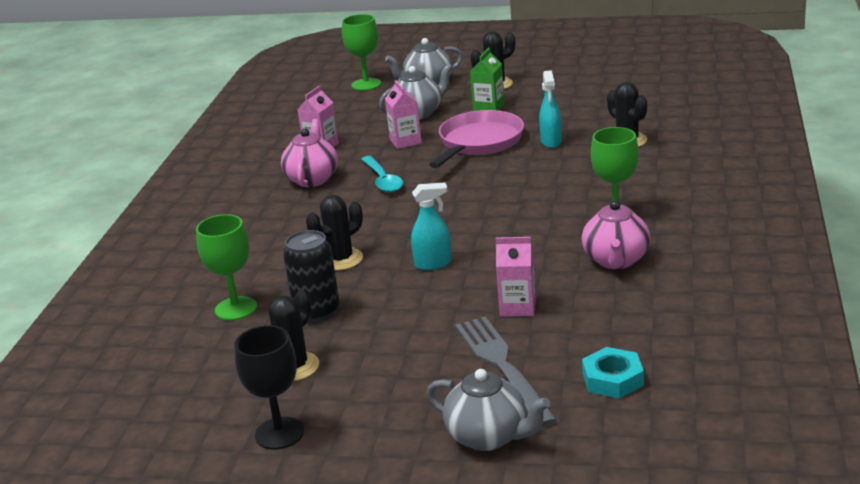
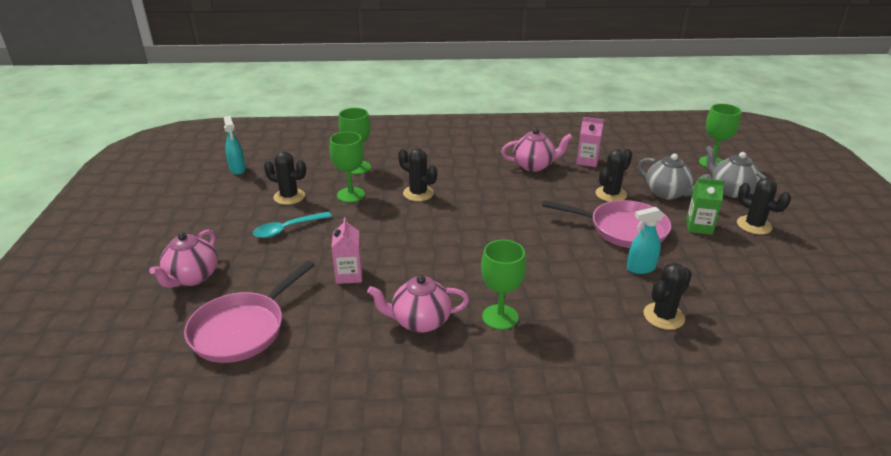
camera: 75 degrees right, 5 degrees up
(279, 433) = (222, 203): black goblet -> none
(317, 312) = (351, 195): black can -> green goblet
(383, 180) = (539, 193): turquoise spoon -> turquoise spoon (287, 229)
(405, 141) = (611, 194): pink carton -> black cactus
(433, 264) = (413, 231): turquoise spray bottle -> turquoise spray bottle (237, 169)
(489, 437) = (192, 277): grey teapot -> pink teapot
(501, 365) = (273, 275): grey fork -> none
(612, 379) = (242, 329): turquoise nut -> pink pan

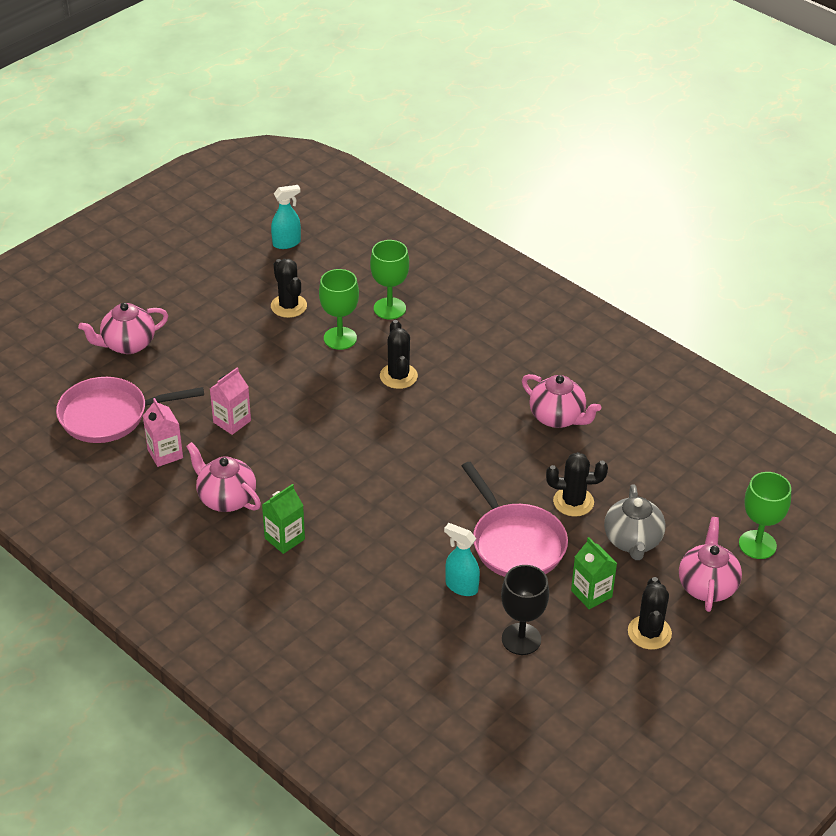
camera: 45 degrees right, 10 degrees up
(237, 169) = (287, 243): turquoise spray bottle -> turquoise spray bottle turned 135 degrees counterclockwise
(287, 229) = (244, 342): turquoise spoon -> none
(500, 317) = (284, 539): green goblet -> green carton
(587, 161) = (622, 449): pink carton -> pink carton (165, 454)
(663, 316) = (404, 634): black cactus -> none
(716, 271) = (521, 639): none -> black goblet
(730, 190) = (707, 586): grey teapot -> pink teapot

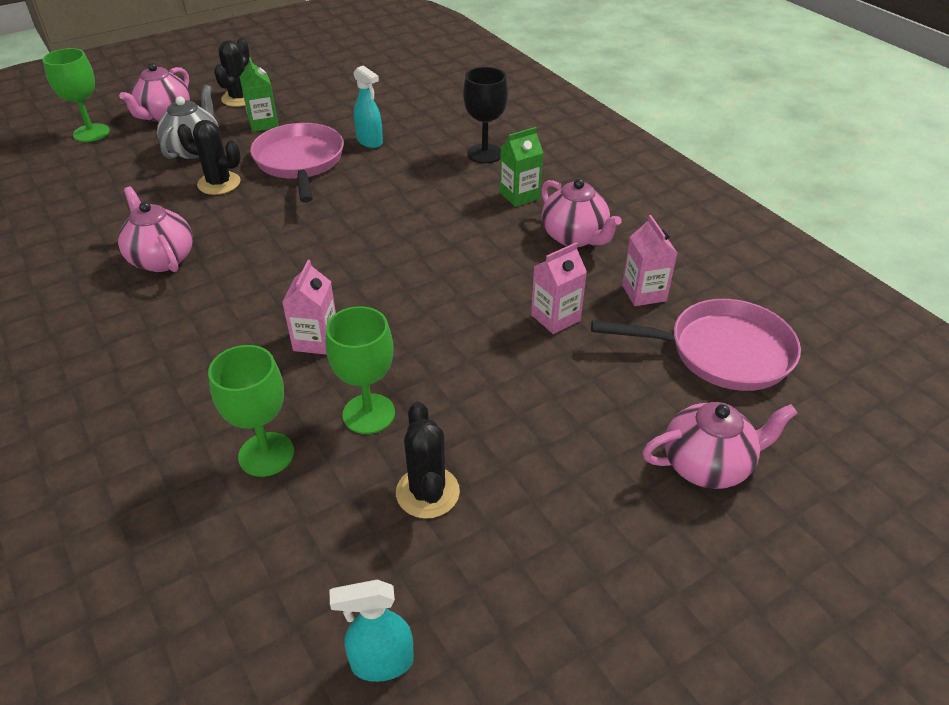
camera: 165 degrees left, 0 degrees up
(398, 376) = (316, 340): black cactus -> pink carton
(521, 639) = (342, 107): black goblet -> black goblet (485, 153)

